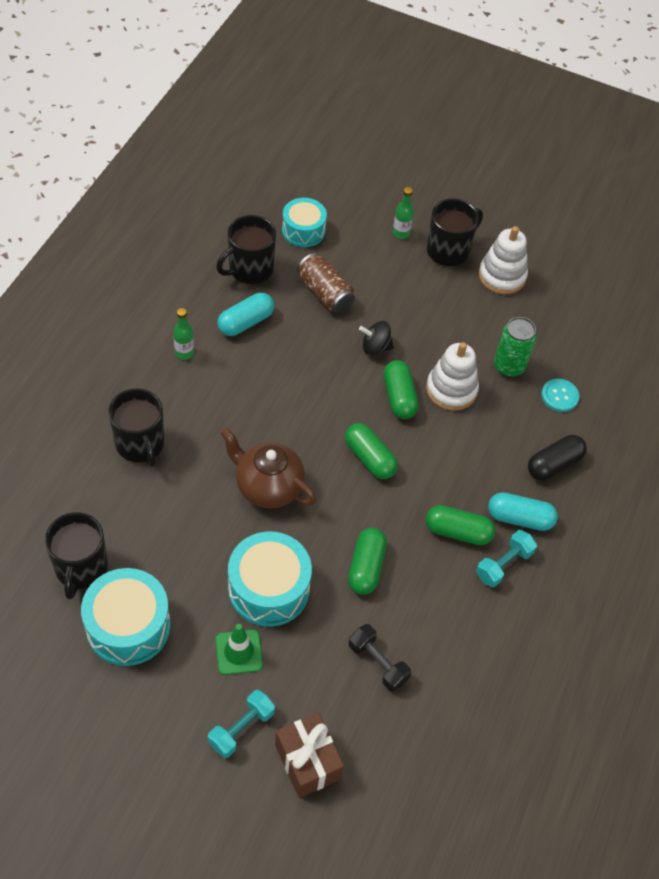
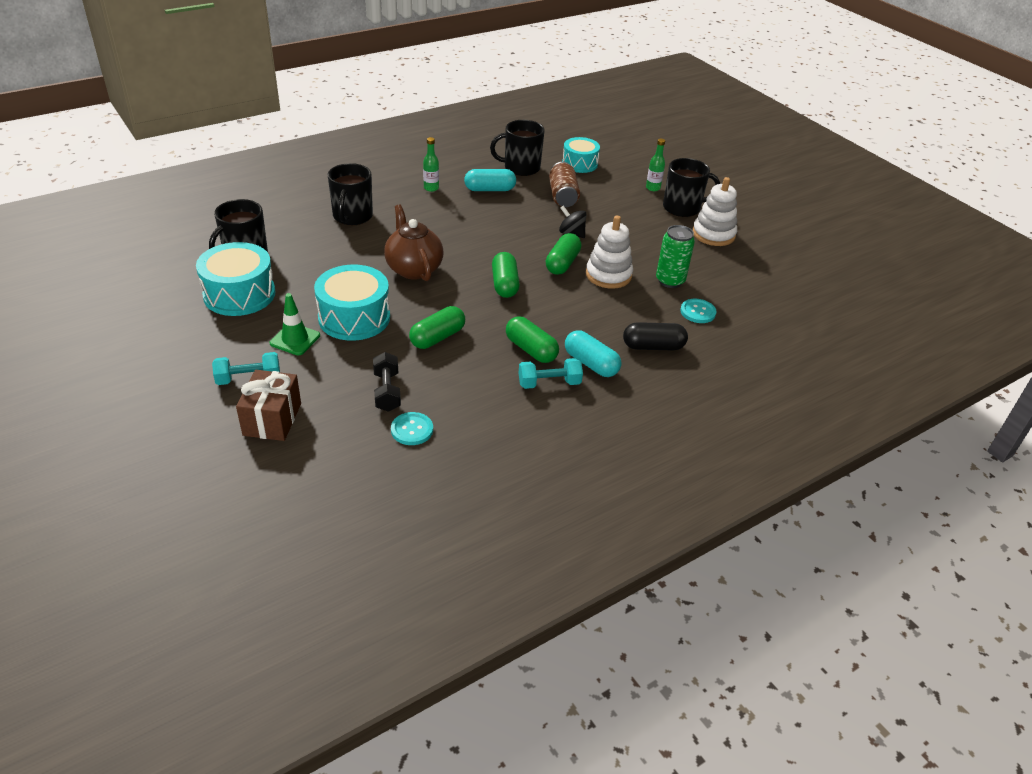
camera: 35 degrees right, 15 degrees down
(436, 694) = (412, 430): none -> turquoise button

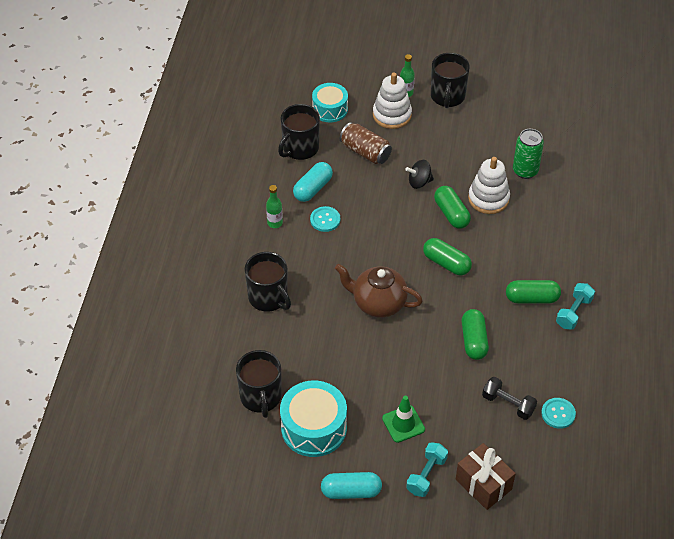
camera: 45 degrees left, 10 degrees up
(354, 318) = (408, 374): turquoise drum -> none
(591, 364) = (573, 277): turquoise capsule -> turquoise capsule (351, 491)
(653, 346) = (584, 233): black capsule -> none
(682, 208) = (447, 97): black mug -> black mug turned 150 degrees clockwise
(698, 312) = (570, 183): turquoise button -> turquoise button (325, 220)
(713, 234) = (495, 106): white stacking toy -> white stacking toy (392, 115)

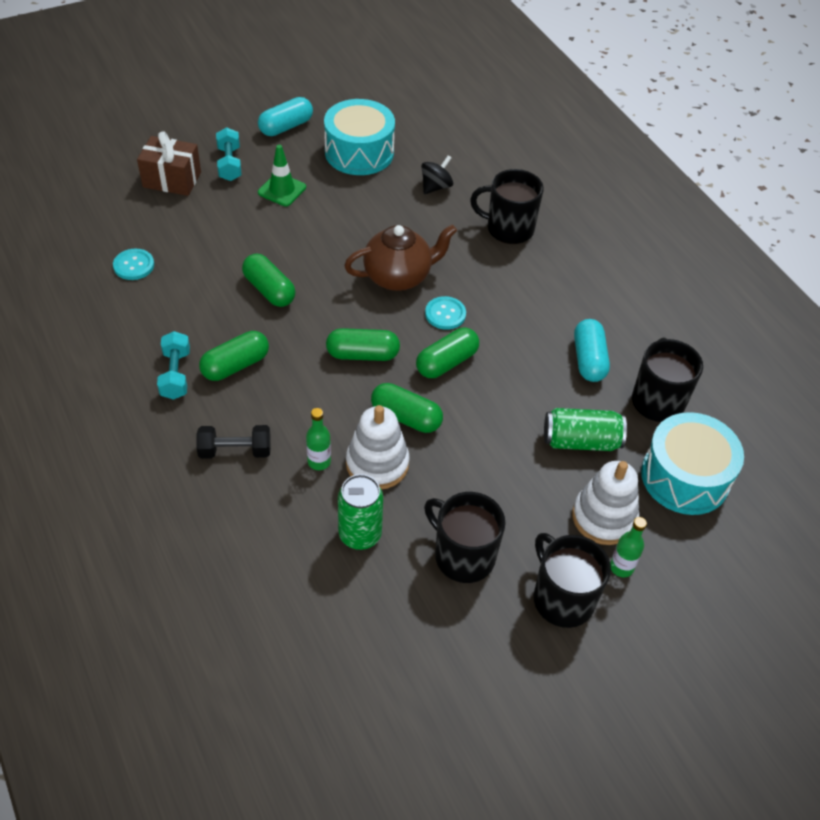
camera: 140 degrees right, 0 degrees up
(261, 397) = (427, 152): black mug -> black mug (463, 556)
(275, 223) = (584, 300): green bottle -> green bottle (319, 462)
(325, 220) = (538, 332): turquoise button -> turquoise button (445, 314)
(330, 109) = (685, 477): turquoise drum -> turquoise drum, size x1.54
(365, 152) = (581, 441): brown can -> green can
(399, 231) = (446, 362): none -> green capsule
(419, 182) = (479, 437): black spinning top -> black spinning top (436, 187)
(508, 404) = (191, 250): black dumbbell -> black dumbbell (235, 451)

